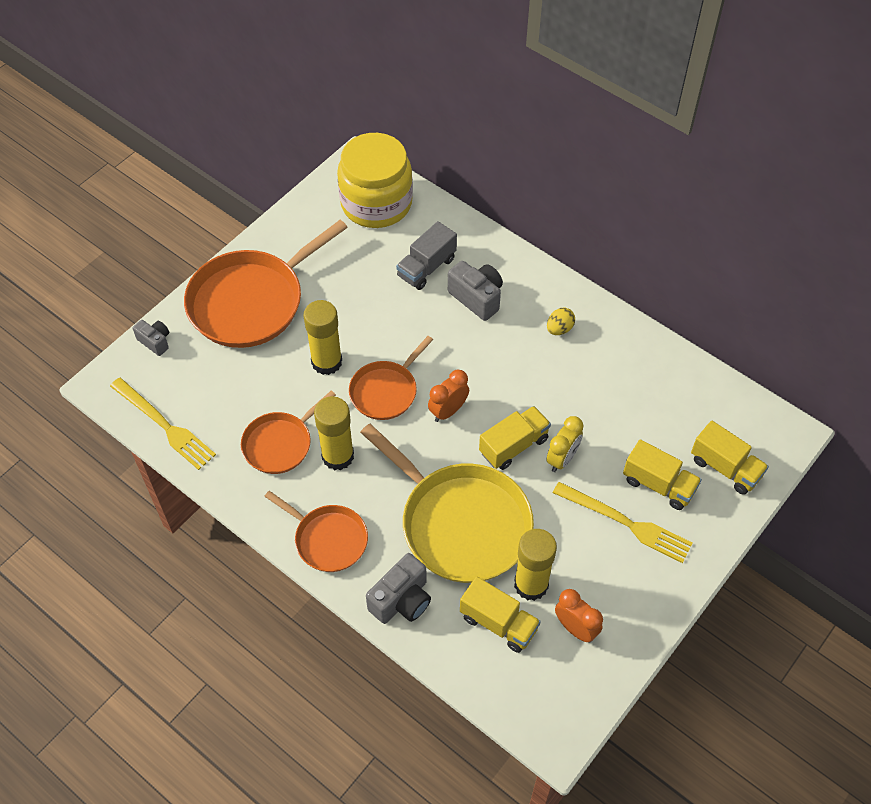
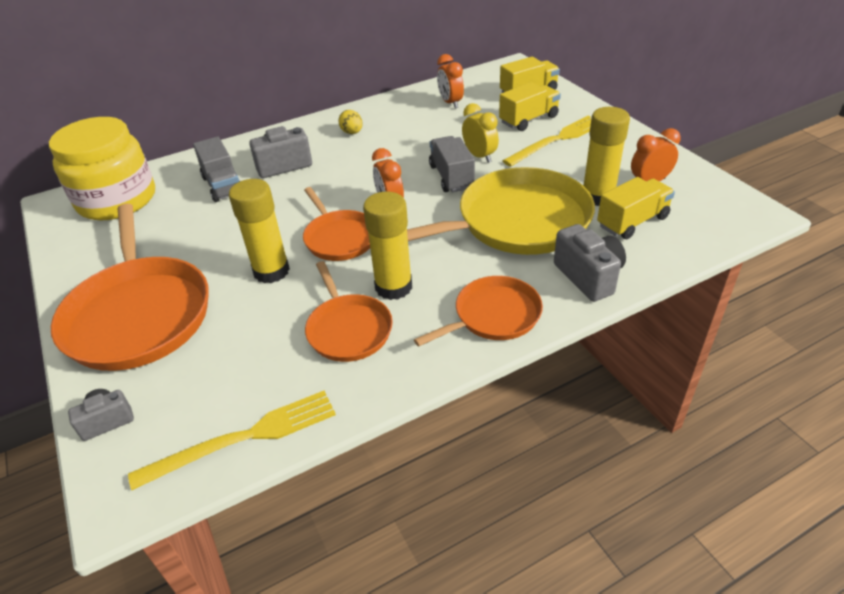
camera: 65 degrees left, 15 degrees down
(513, 446) = (451, 177): yellow truck -> grey truck
(662, 396) = (450, 103): none -> orange clock

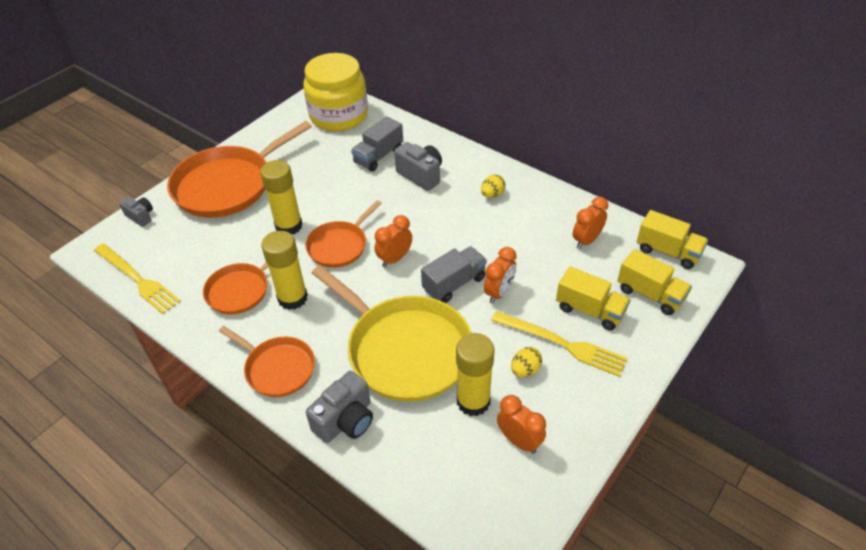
camera: 65 degrees right, 5 degrees up
(479, 156) = (499, 293): yellow clock -> orange clock
(576, 163) = (525, 370): none -> yellow egg
(632, 222) = (441, 438): yellow truck -> yellow truck (668, 252)

